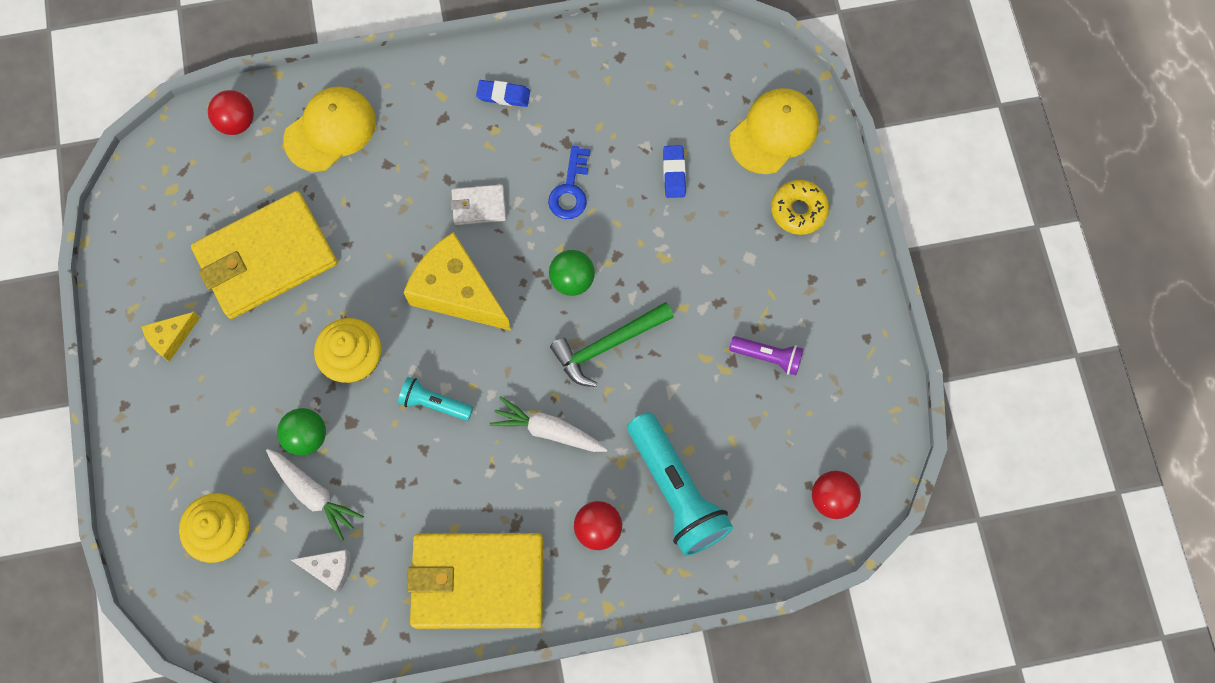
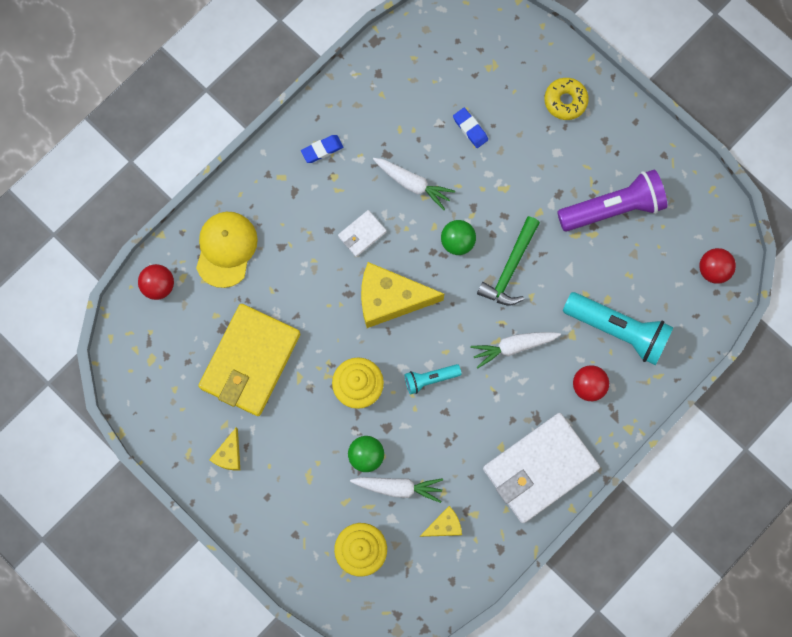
camera: 35 degrees left, 5 degrees up
(329, 569) = (444, 525): white cheese -> yellow cheese
(477, 581) = (539, 468): yellow wallet -> white wallet
(570, 190) = (412, 184): blue key -> white carrot
(767, 357) = (613, 208): purple flashlight -> purple flashlight, size x1.94
(774, 132) = (513, 59): yellow cap -> none

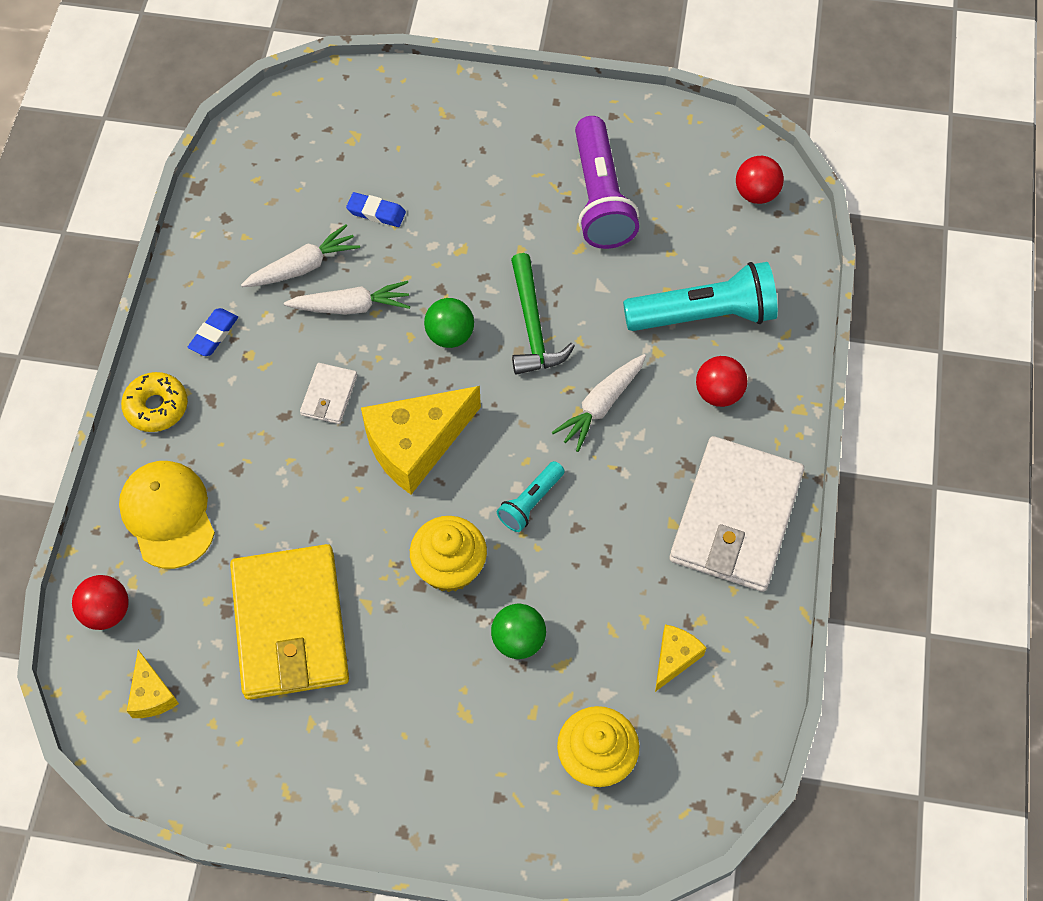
camera: 35 degrees left, 15 degrees down
(229, 454) = (342, 756): yellow cheese -> yellow cheese (152, 694)
(398, 487) = (585, 651): white carrot -> white carrot (303, 267)
(565, 101) = (463, 125): yellow donut -> yellow donut (156, 407)
(613, 208) = (600, 198): purple flashlight -> purple flashlight turned 135 degrees clockwise

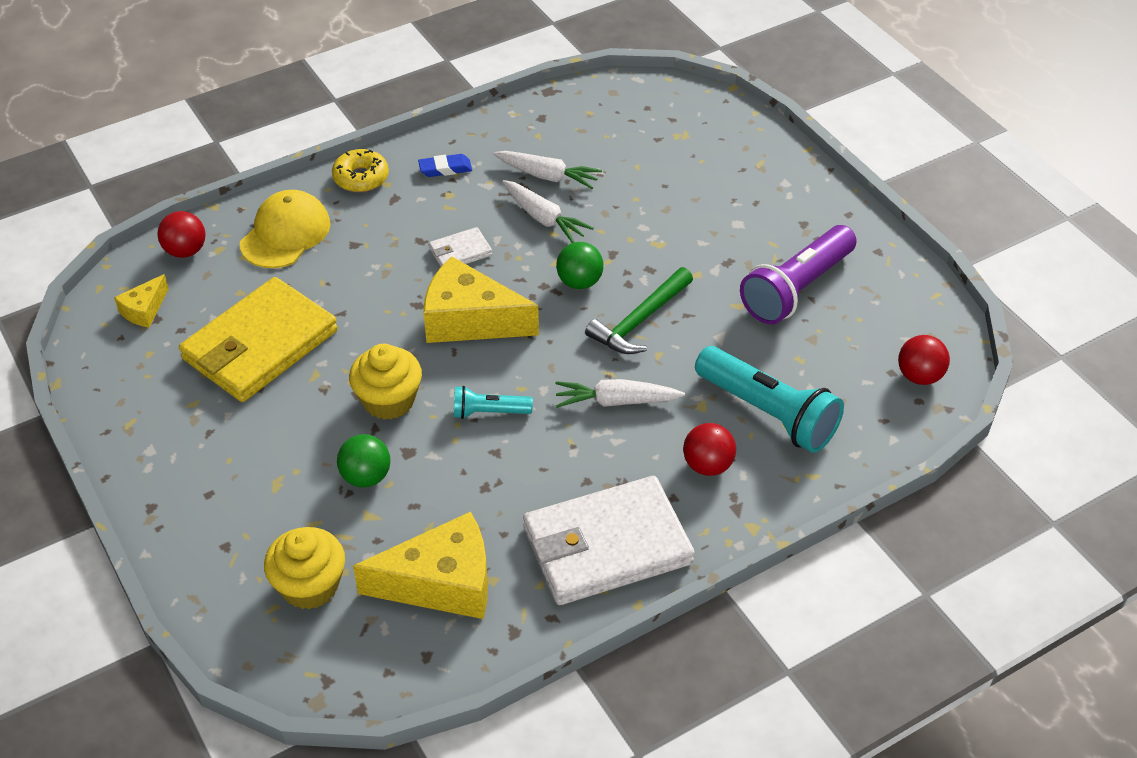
camera: 50 degrees right, 15 degrees down
(376, 212) = (635, 183): blue eraser -> none
(674, 658) = (442, 583): yellow cheese -> yellow cheese, size x2.01

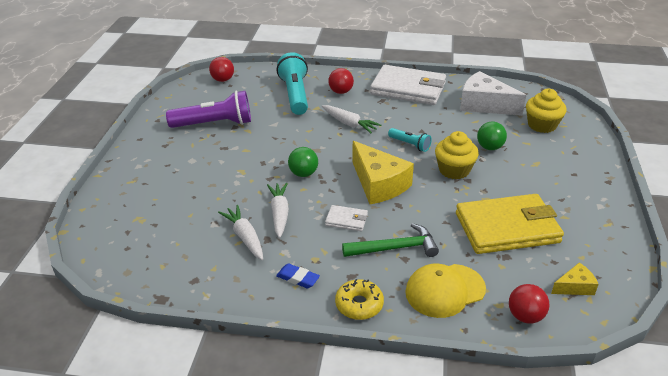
camera: 140 degrees left, 10 degrees down
(442, 583) = (484, 105): yellow cheese -> white cheese
(640, 321) = (298, 145): green hammer -> green hammer (395, 248)

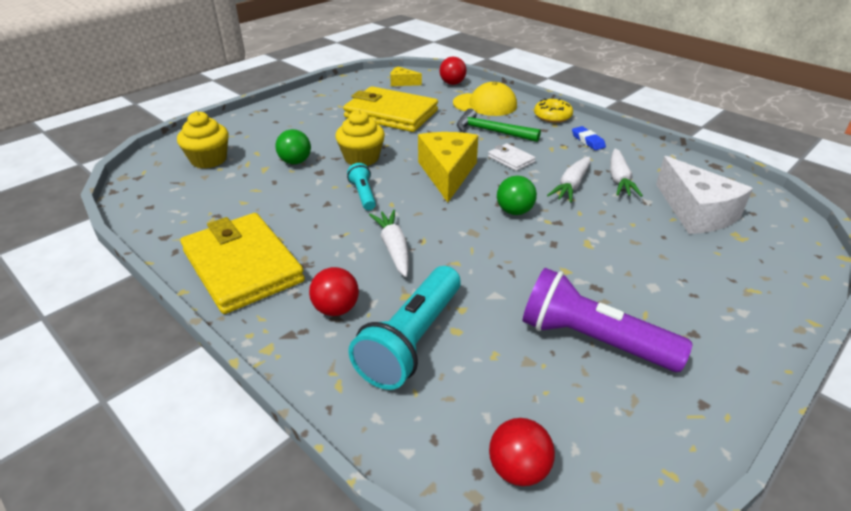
camera: 145 degrees left, 0 degrees up
(408, 89) = (242, 266): white wallet -> yellow wallet
(484, 105) = (209, 202): white cheese -> white cheese (696, 212)

